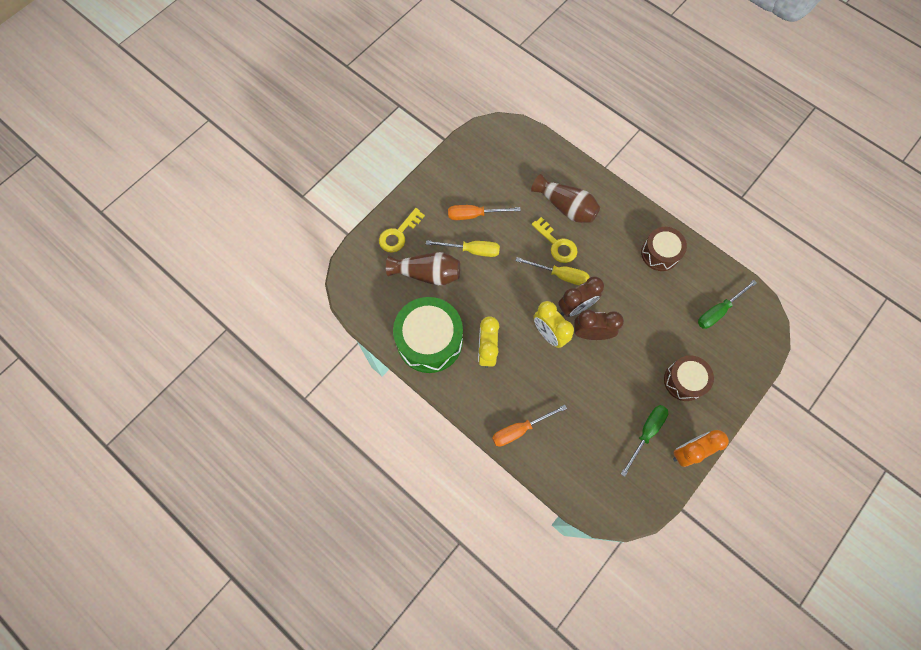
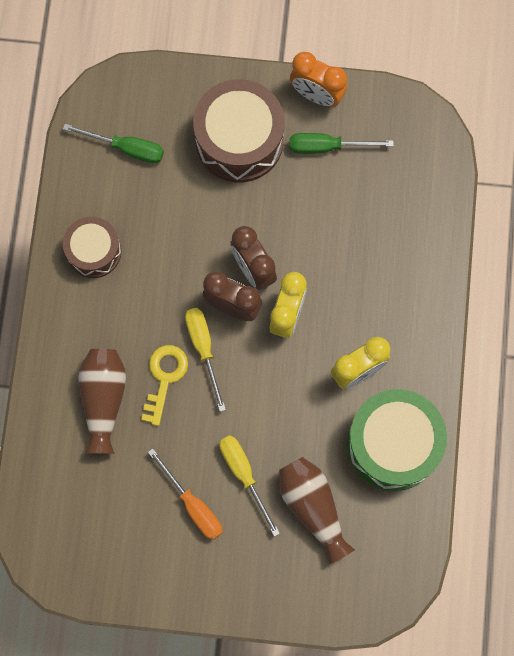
camera: 125 degrees left, 5 degrees up
(398, 234) = (285, 582): yellow key -> none
(520, 429) = (420, 277): orange screwdriver -> none
(684, 381) = (239, 140): brown drum -> brown drum, size x1.65

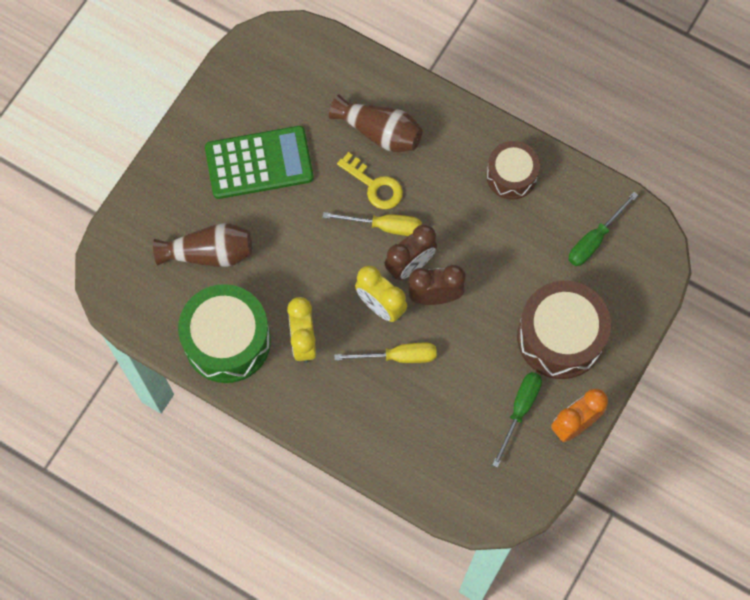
camera: 115 degrees right, 5 degrees down
(193, 505) = (259, 163): orange screwdriver -> green calculator
(244, 475) = (263, 212): yellow screwdriver -> yellow screwdriver (398, 356)

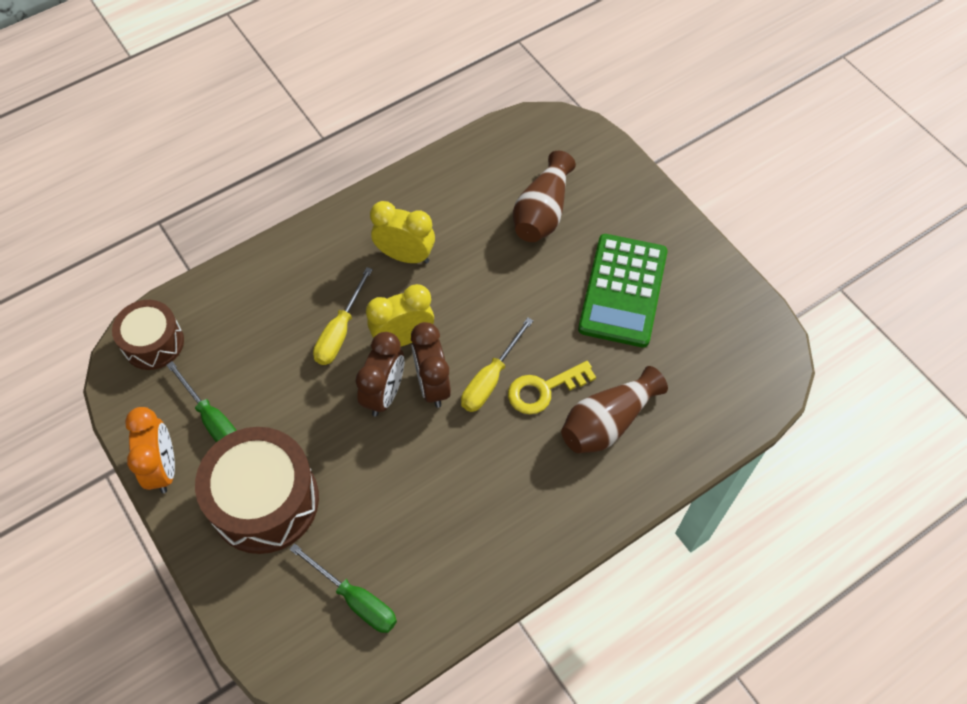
camera: 115 degrees right, 10 degrees down
(227, 341) = (443, 194): green drum -> none
(511, 176) = (485, 542): brown drum -> brown drum (153, 343)
(594, 240) = (355, 599): green screwdriver -> green screwdriver turned 150 degrees clockwise

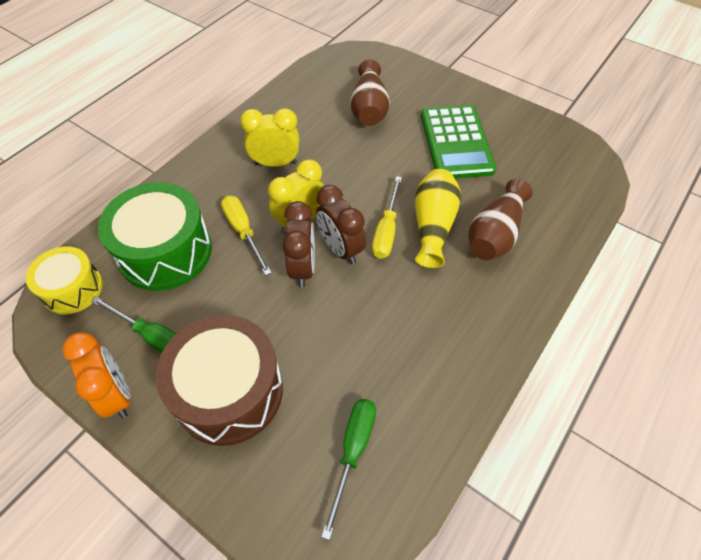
camera: 20 degrees left, 5 degrees down
(153, 343) = (73, 289): brown drum -> yellow drum
(254, 330) = (165, 252): none -> green drum
(340, 331) = (243, 232): yellow screwdriver -> yellow screwdriver turned 150 degrees clockwise
(355, 599) = (353, 451): green screwdriver -> green screwdriver turned 90 degrees counterclockwise
(544, 389) = (433, 226): yellow key -> yellow vase

